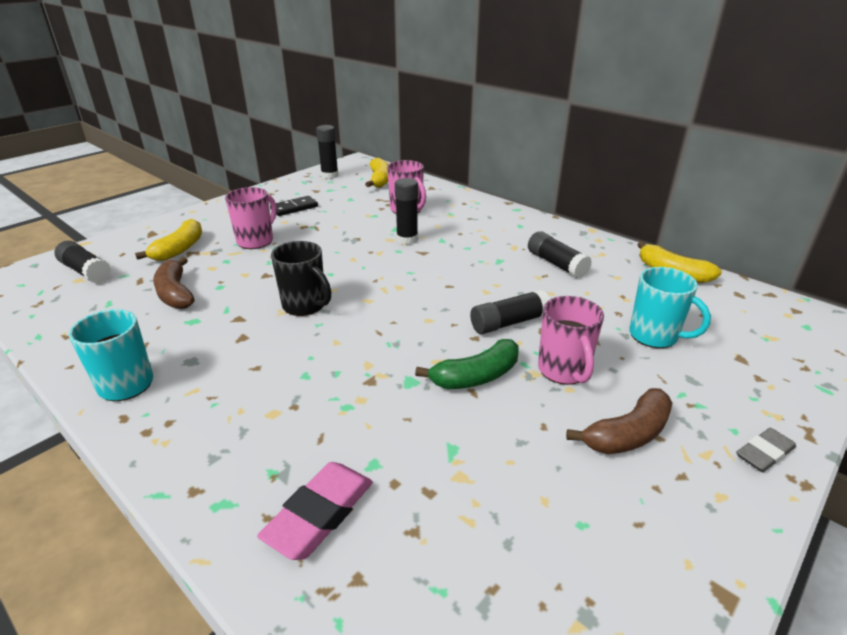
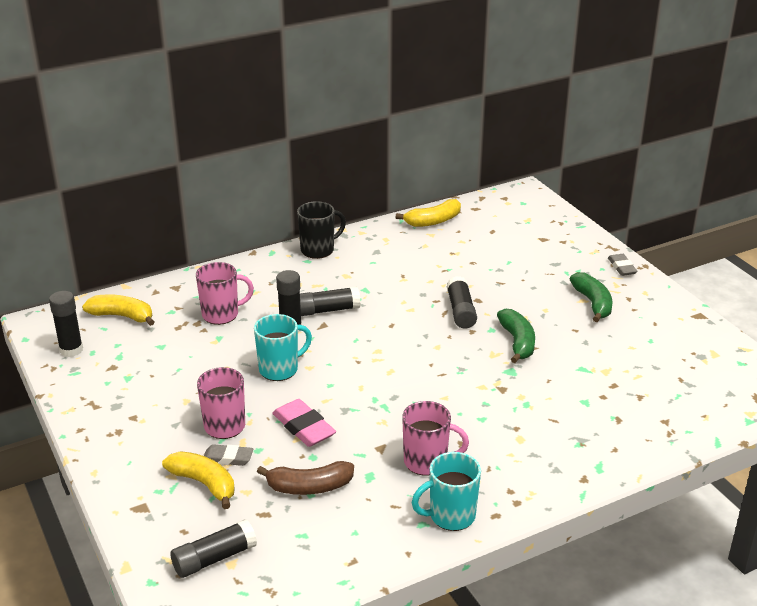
camera: 70 degrees left, 0 degrees up
(213, 251) = (228, 458): none -> grey eraser
(294, 208) = (153, 389): black domino -> none
(305, 305) = (380, 407): black mug -> black mug (318, 250)
(319, 514) = (618, 428): pink eraser -> pink eraser (303, 427)
(556, 264) = (389, 264): black glue stick -> black glue stick (328, 310)
(563, 370) = (526, 306): pink mug -> pink mug (427, 462)
(627, 434) = (593, 303): brown banana -> green banana
(654, 336) = (506, 259): turquoise mug -> turquoise mug (280, 369)

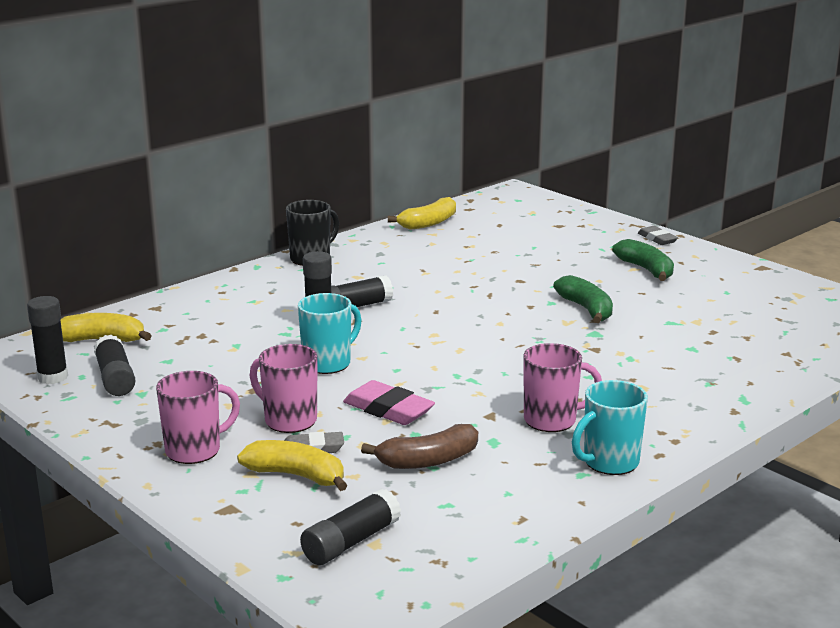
camera: 15 degrees left, 10 degrees down
(221, 314) = (227, 325): pink mug -> pink mug (195, 450)
(461, 311) = (507, 291): black glue stick -> black glue stick (115, 378)

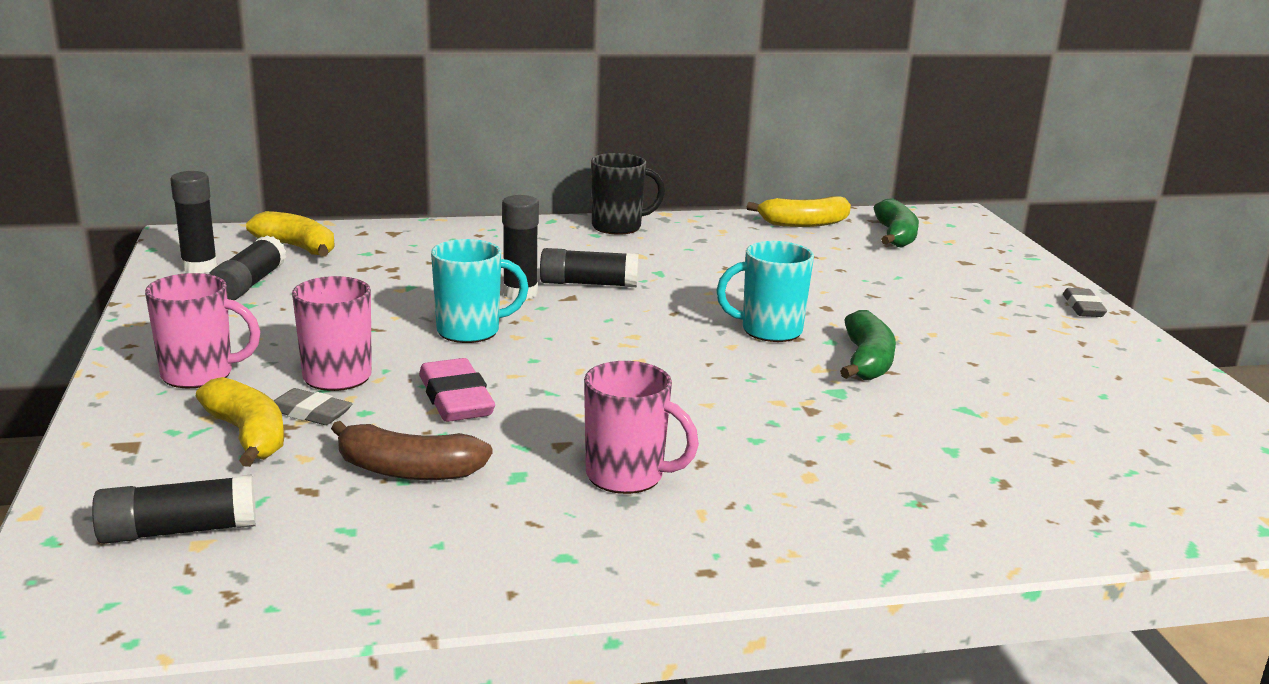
camera: 30 degrees right, 0 degrees up
(609, 462) = (623, 556): turquoise mug -> turquoise mug (769, 331)
(646, 270) = (1017, 338): green banana -> green banana (895, 236)

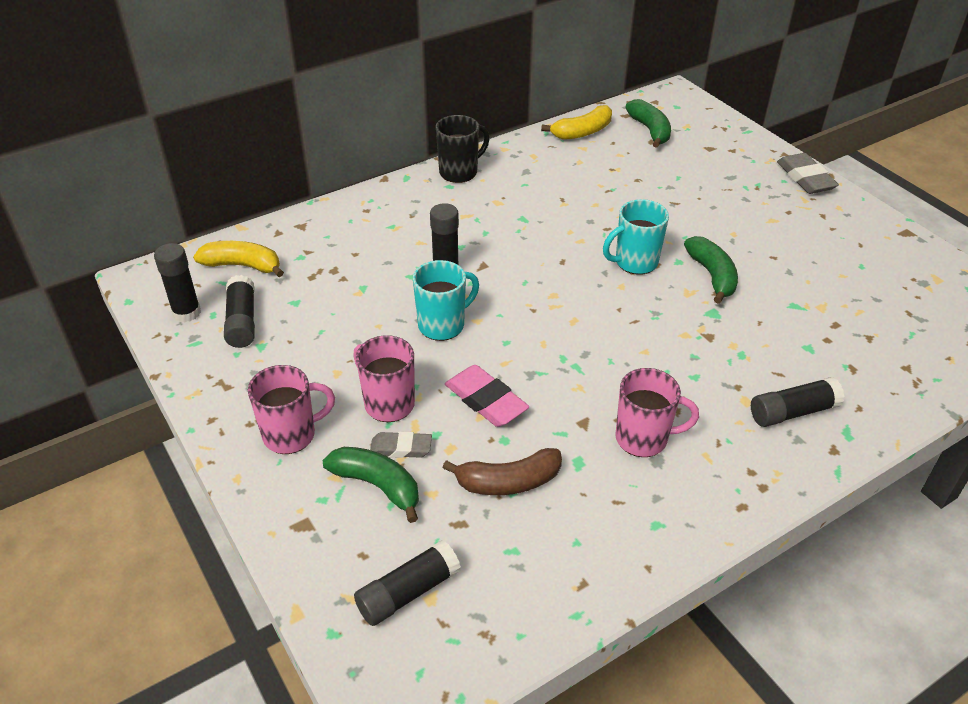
camera: 20 degrees left, 20 degrees up
(248, 435) = (377, 486): yellow banana -> green banana
(589, 284) = (485, 246): black glue stick -> black glue stick (792, 412)
(1083, 307) = (805, 178): grey eraser -> grey eraser, size x1.56

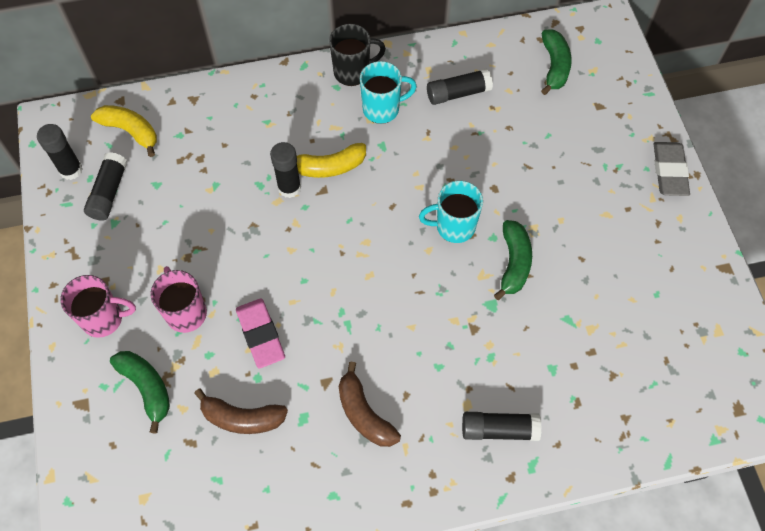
camera: 20 degrees right, 20 degrees up
(401, 448) = (177, 359): grey eraser -> none
(408, 592) = (130, 487): black glue stick -> black glue stick (458, 93)
(442, 325) = (261, 246): turquoise mug -> turquoise mug (382, 109)
(582, 132) = (488, 51): yellow banana -> yellow banana (329, 167)
(643, 438) = (364, 413): pink mug -> brown banana

